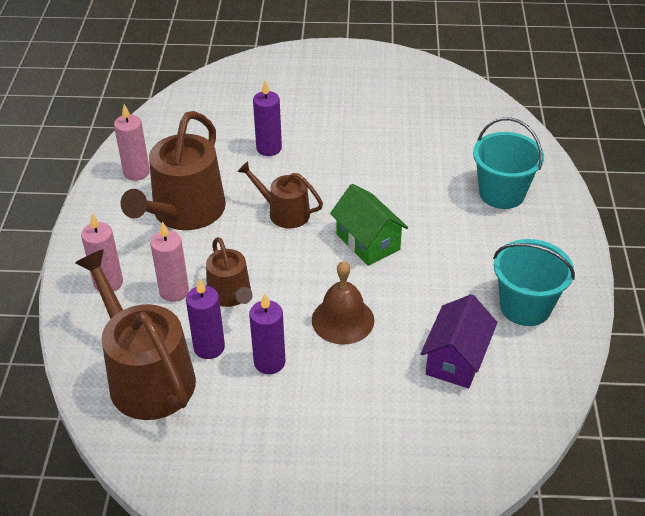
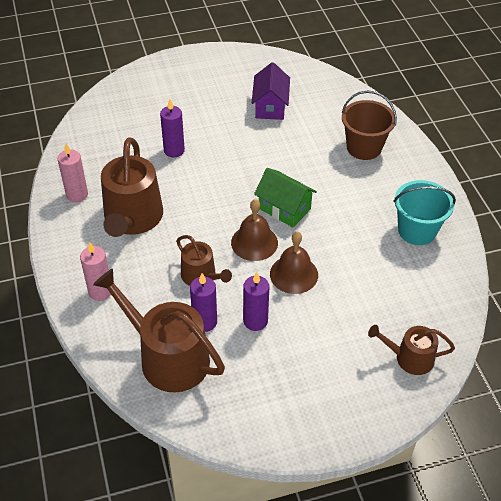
camera: 20 degrees left, 5 degrees up
(174, 291) = (156, 285): pink candle -> none
(284, 212) = (211, 200): brown watering can -> brown watering can (409, 358)
(312, 272) = (254, 242): none -> brown bell
(456, 359) = (386, 282): purple house -> purple house (270, 106)
(502, 193) = (364, 147): turquoise bucket -> brown bucket

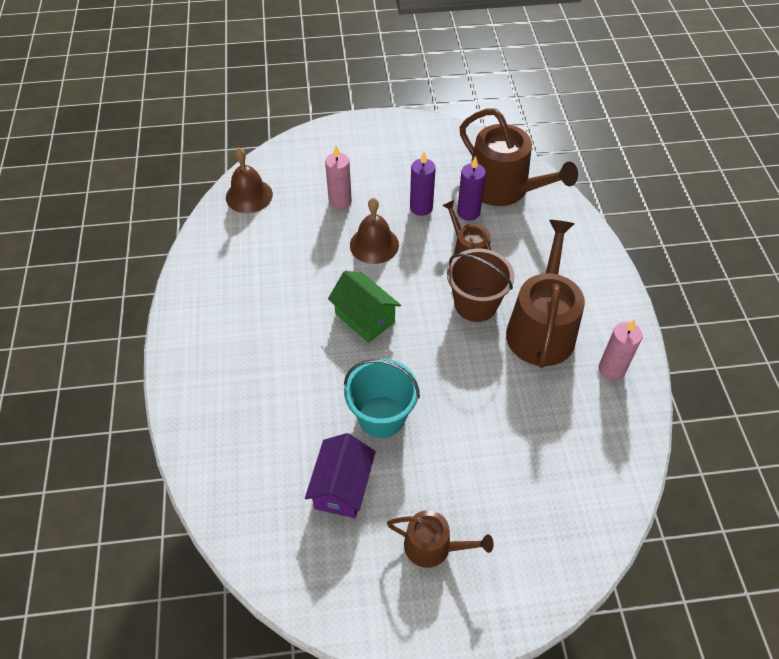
camera: 170 degrees left, 5 degrees up
(100, 291) = (570, 251): pink candle -> pink candle (340, 201)
(174, 150) = (489, 422): purple candle -> none
(254, 242) = (407, 282): brown bell -> brown bell (249, 195)
(364, 147) = (238, 392): brown bucket -> brown bucket (475, 304)
(409, 358) = (294, 164): brown watering can -> brown watering can (433, 546)
(417, 230) = (229, 273): turquoise bucket -> turquoise bucket (381, 416)

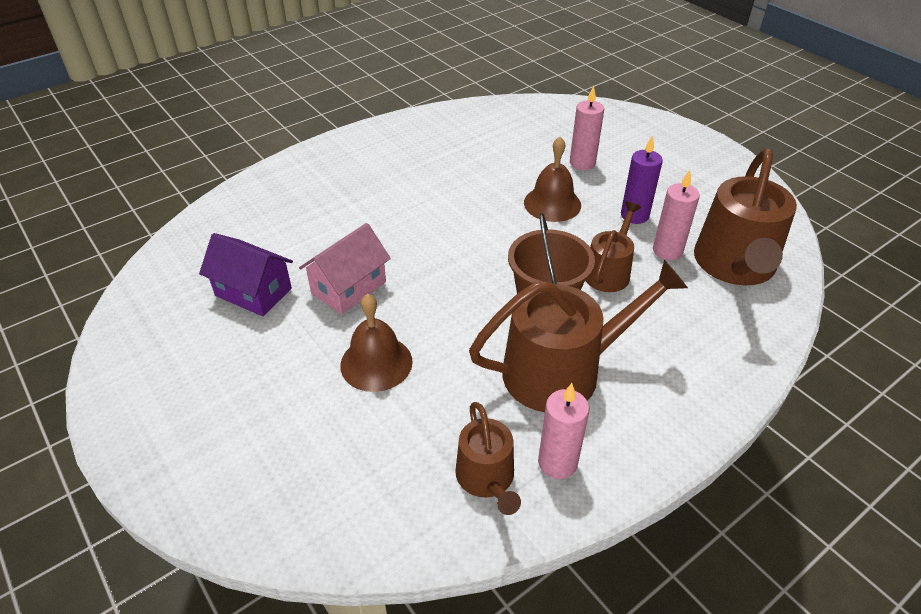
camera: 60 degrees right, 10 degrees down
(249, 195) = (531, 113): brown bell -> brown bell (376, 363)
(342, 487) = (253, 292): purple house -> purple house turned 45 degrees clockwise
(365, 318) = (457, 232): green house -> none
(381, 416) = (349, 288): turquoise bucket -> pink house
(433, 546) = (218, 383): brown watering can -> brown watering can (487, 478)
(468, 212) = (667, 251): purple candle -> pink candle

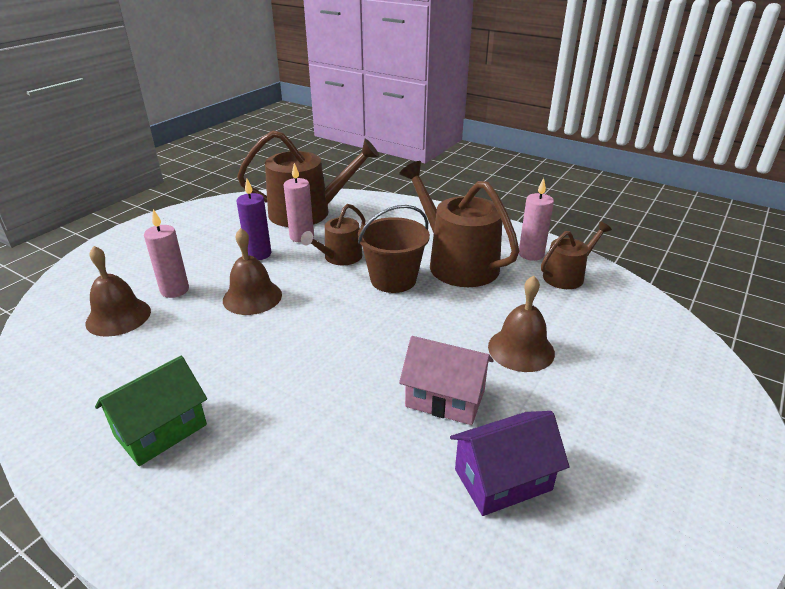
camera: 110 degrees left, 10 degrees down
(253, 292) = (503, 479): purple house -> purple house turned 60 degrees clockwise
(409, 153) = (161, 430): none -> green house
(552, 137) = (118, 317): none -> brown bell
(608, 272) = (339, 257): brown watering can -> brown watering can turned 60 degrees counterclockwise

